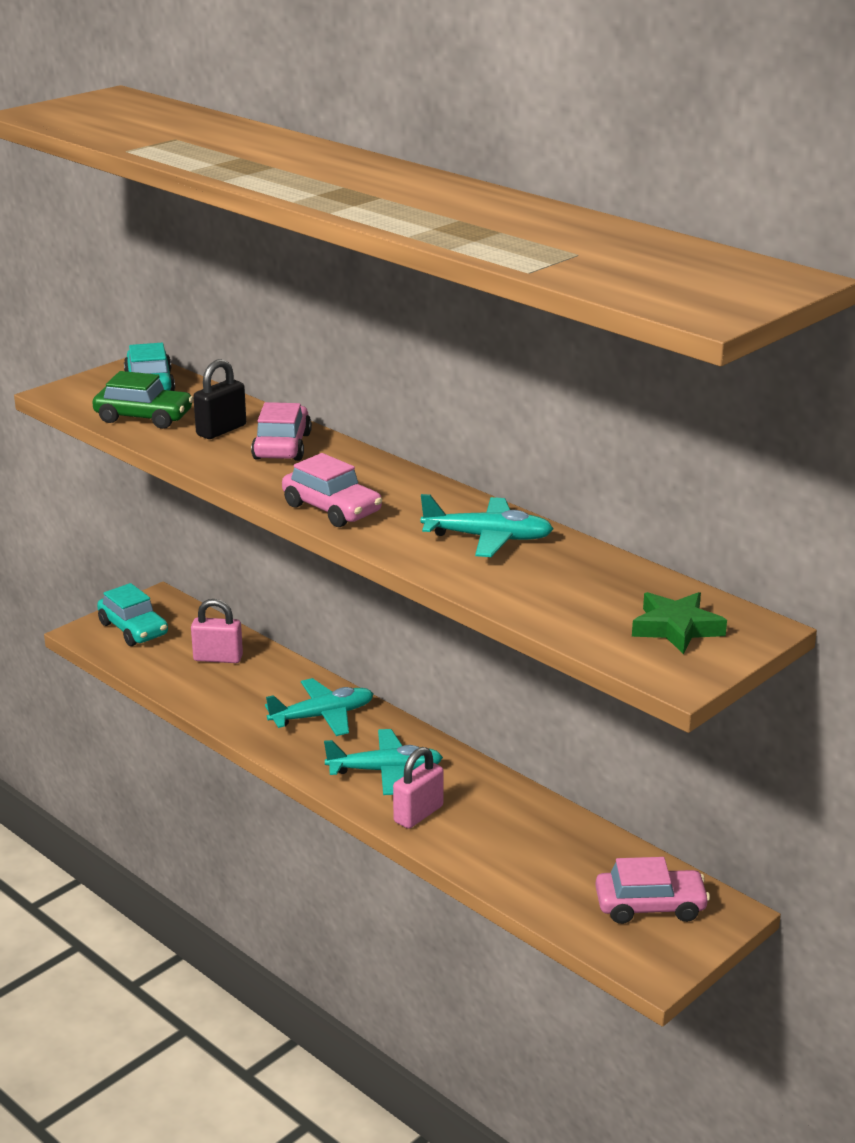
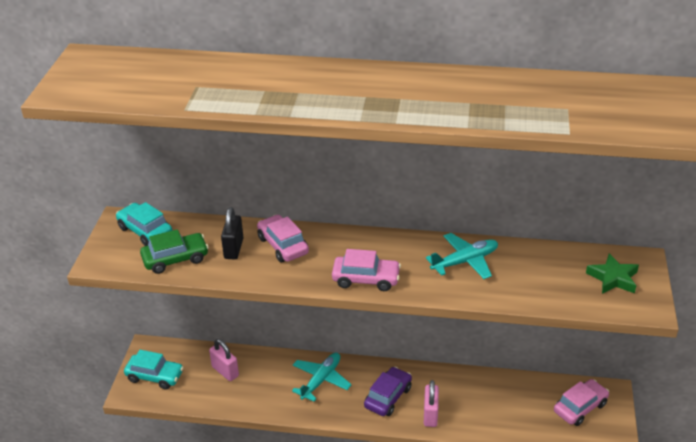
camera: 35 degrees left, 10 degrees up
(218, 658) = (225, 371): pink padlock -> pink padlock turned 75 degrees clockwise
(385, 771) = (388, 397): turquoise plane -> purple car

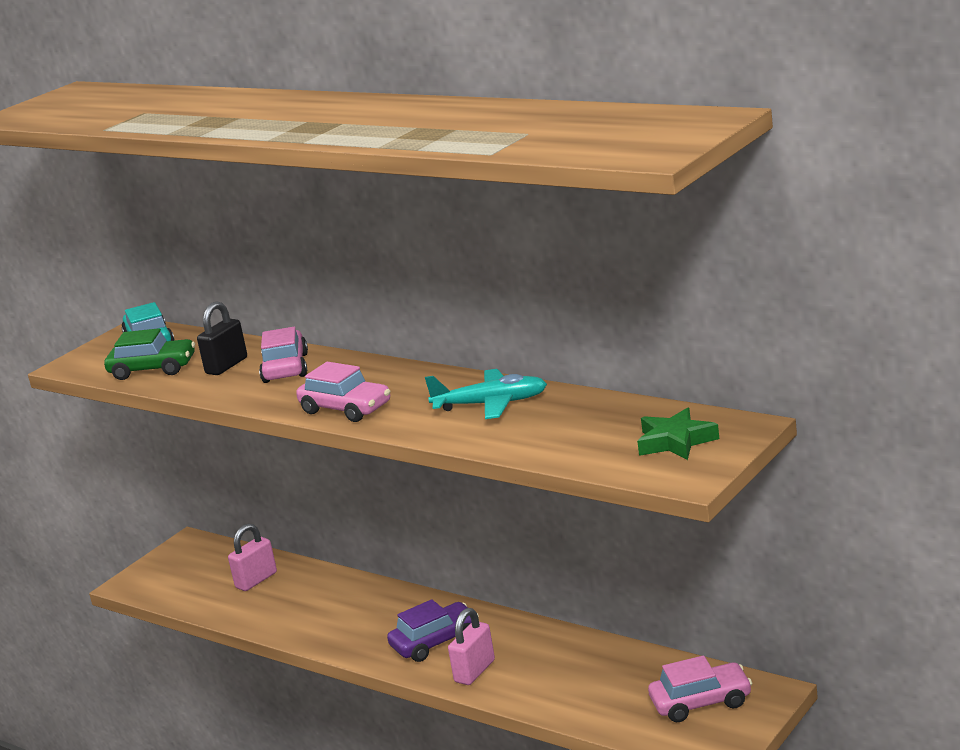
camera: 30 degrees right, 15 degrees down
(155, 376) = (171, 572): turquoise car -> none
(225, 371) = (256, 580): pink padlock -> pink padlock turned 60 degrees clockwise
(321, 380) = (365, 608): turquoise plane -> none

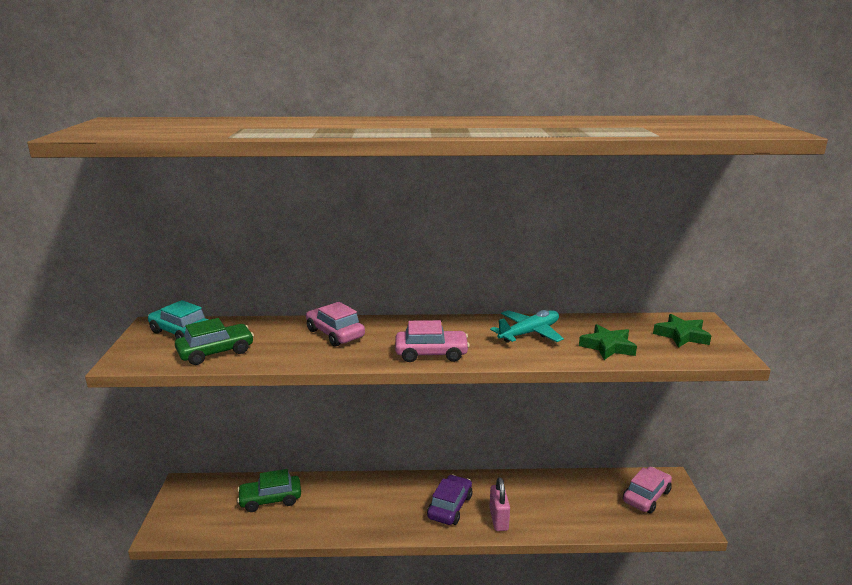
camera: 40 degrees left, 0 degrees up
(226, 366) = (281, 339): black padlock -> none
(256, 580) = (270, 499): pink padlock -> green car
(553, 437) = (607, 346): none -> green star

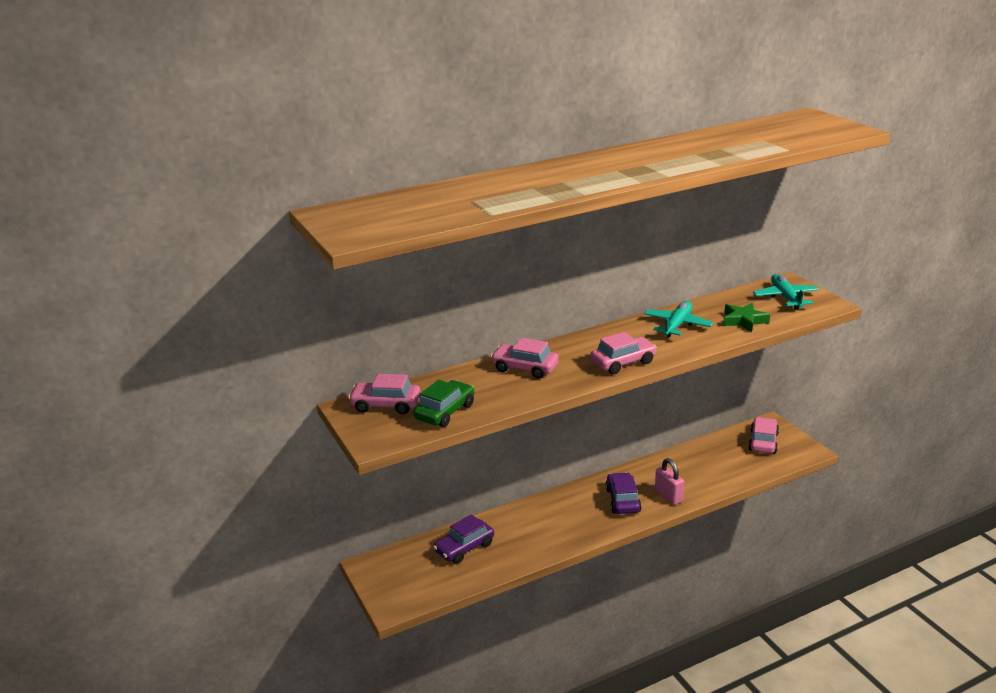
camera: 25 degrees left, 5 degrees up
(181, 332) = (386, 405): turquoise car -> pink car
(270, 499) = (464, 548): green car -> purple car
(681, 335) = (785, 297): green star -> turquoise plane

